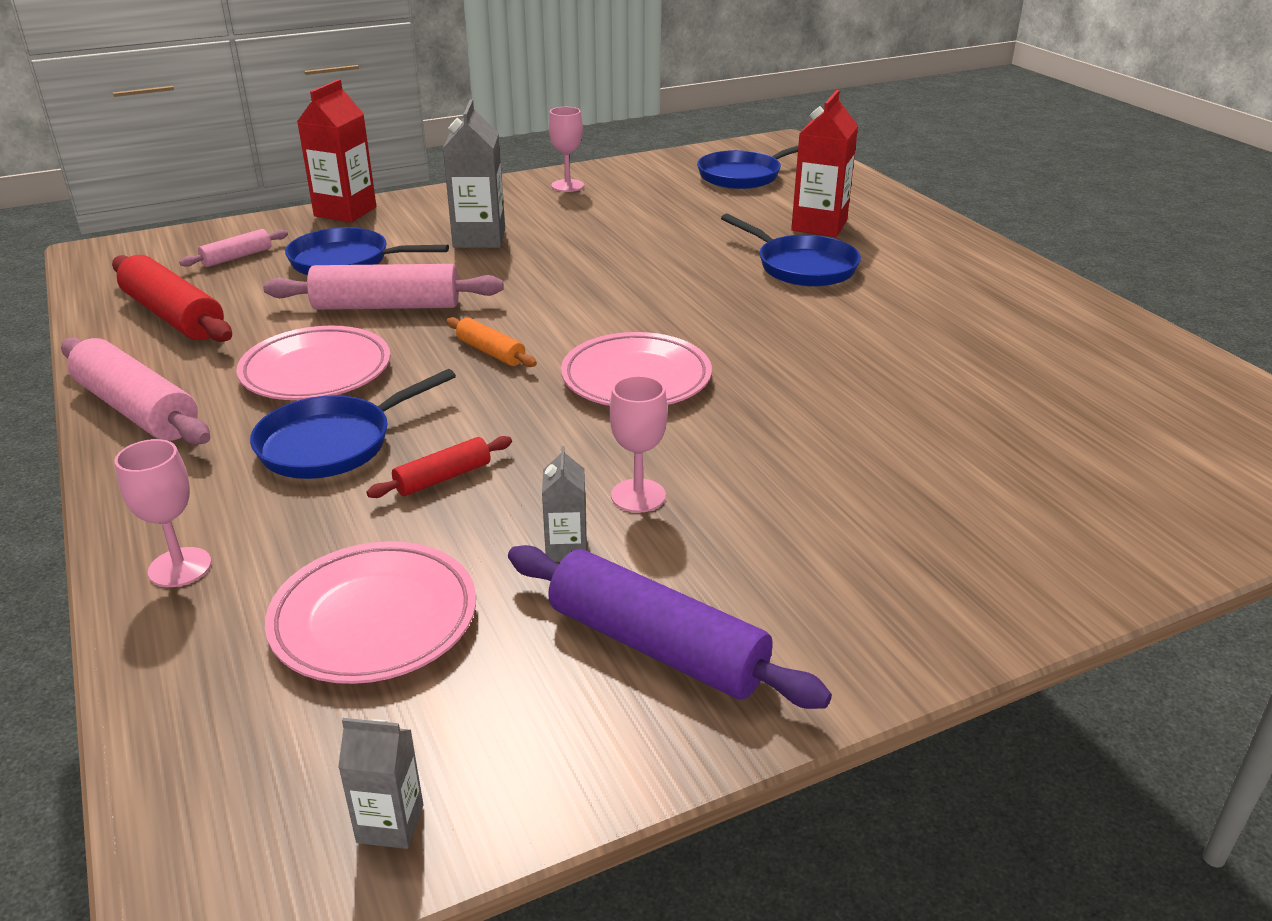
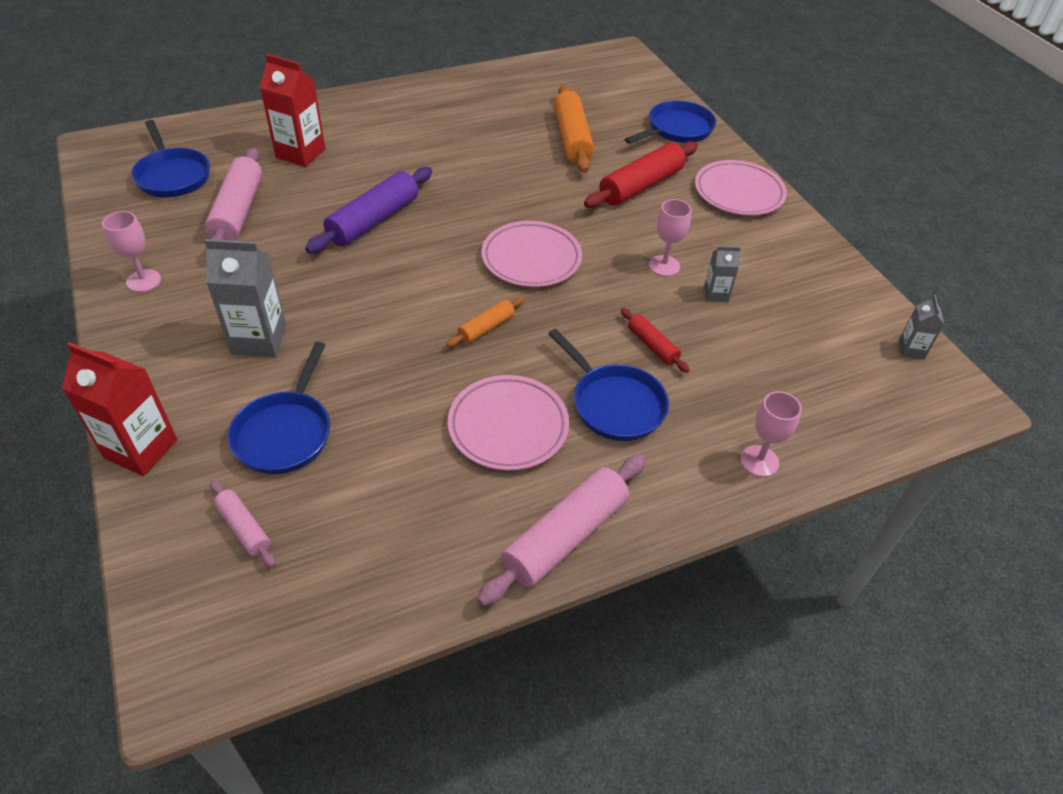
camera: 90 degrees left, 15 degrees up
(173, 316) = (385, 553): red rolling pin -> red rolling pin (641, 186)
(374, 619) = (787, 366): pink plate -> pink plate (738, 193)
(387, 306) = (394, 393): pink rolling pin -> pink rolling pin (238, 211)
(657, 646) = (783, 267): purple rolling pin -> purple rolling pin (373, 220)
(801, 266) = (373, 171): blue pan -> blue pan (676, 129)
(983, 409) = (572, 138): none -> orange rolling pin

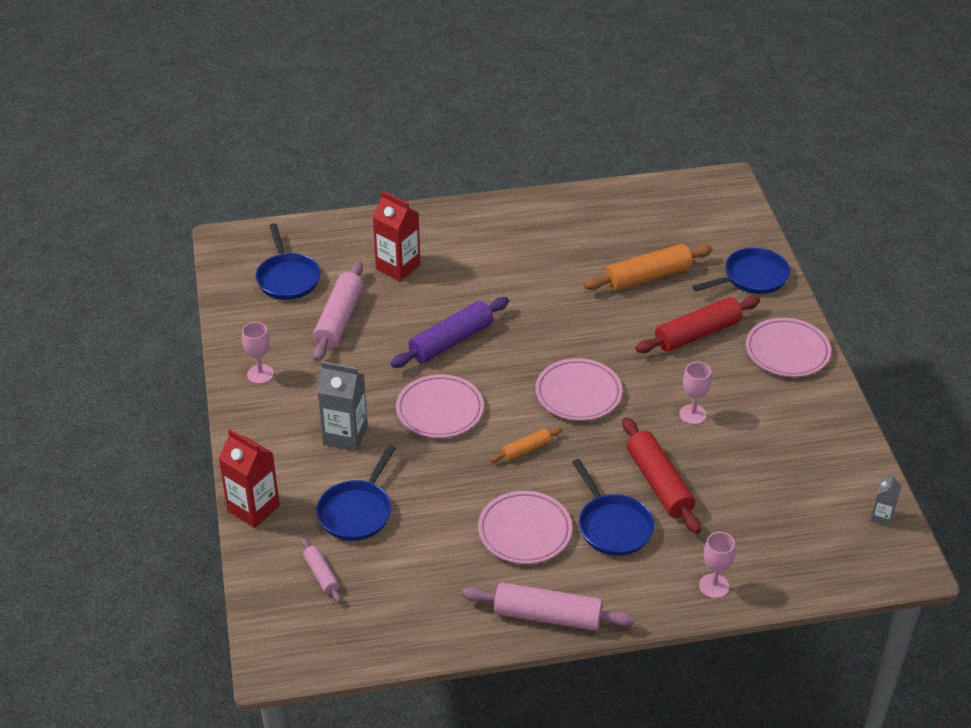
camera: 15 degrees right, 5 degrees down
(373, 296) = (440, 410): none -> pink plate
(566, 536) = (547, 616): pink rolling pin -> pink rolling pin turned 45 degrees clockwise
(572, 138) = (648, 277): orange rolling pin -> orange rolling pin turned 60 degrees clockwise
(652, 346) = (659, 483): red rolling pin -> red rolling pin, size x1.90
(716, 294) = (729, 446): grey carton -> none

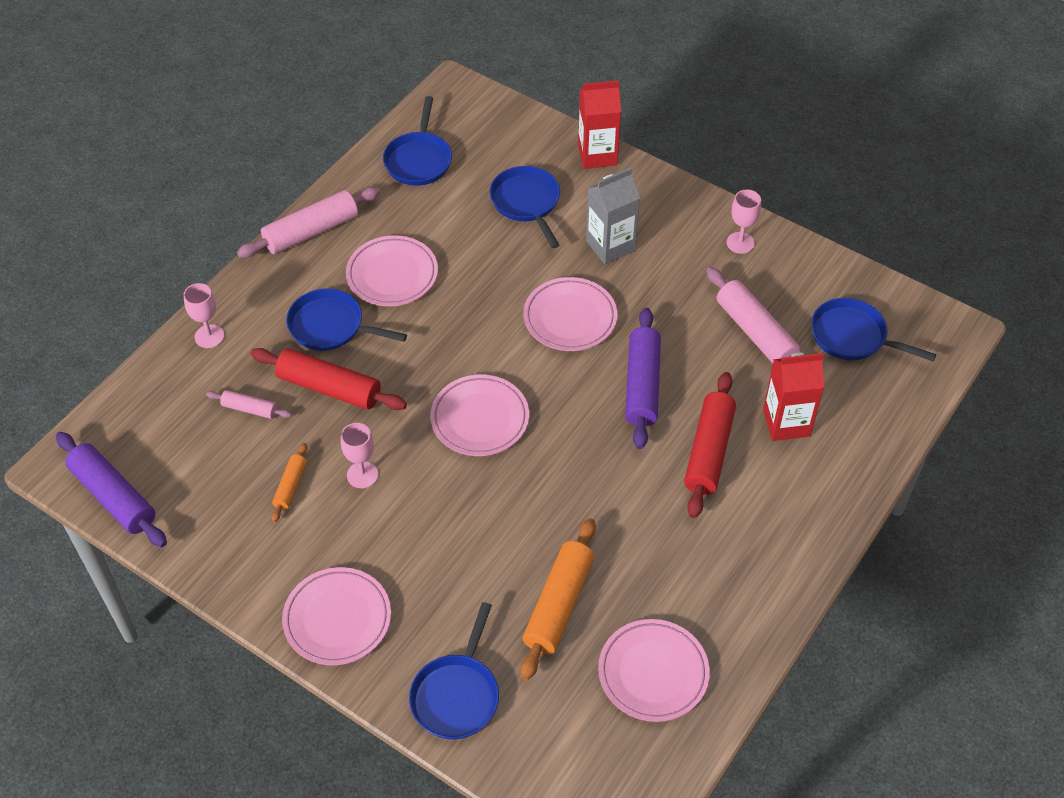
camera: 135 degrees right, 10 degrees up
(321, 574) = (494, 150): pink rolling pin -> pink rolling pin (250, 409)
(389, 614) = (419, 160): none -> blue pan
(526, 450) = (464, 337): orange rolling pin -> orange rolling pin (291, 486)
(633, 221) = (653, 673): none -> pink plate
(697, 334) = (441, 570): red rolling pin -> red rolling pin (708, 451)
(882, 517) = (114, 496): grey carton -> purple rolling pin

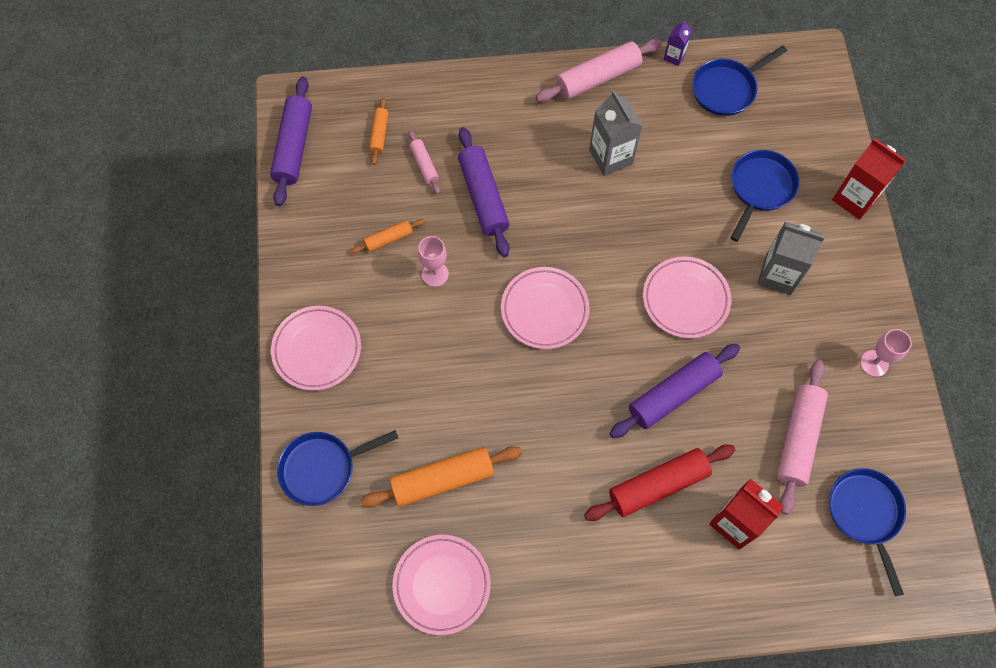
camera: 50 degrees right, 15 degrees up
(180, 421) = (379, 134): none -> orange rolling pin
(209, 336) = (457, 93): pink goblet -> none
(311, 231) = (597, 78): pink rolling pin -> pink rolling pin turned 45 degrees counterclockwise
(329, 387) = (483, 197): red rolling pin -> purple rolling pin
(331, 326) = (532, 156): blue pan -> none
(351, 170) = (674, 56): none -> purple carton
(392, 275) = (610, 157): pink plate -> grey carton

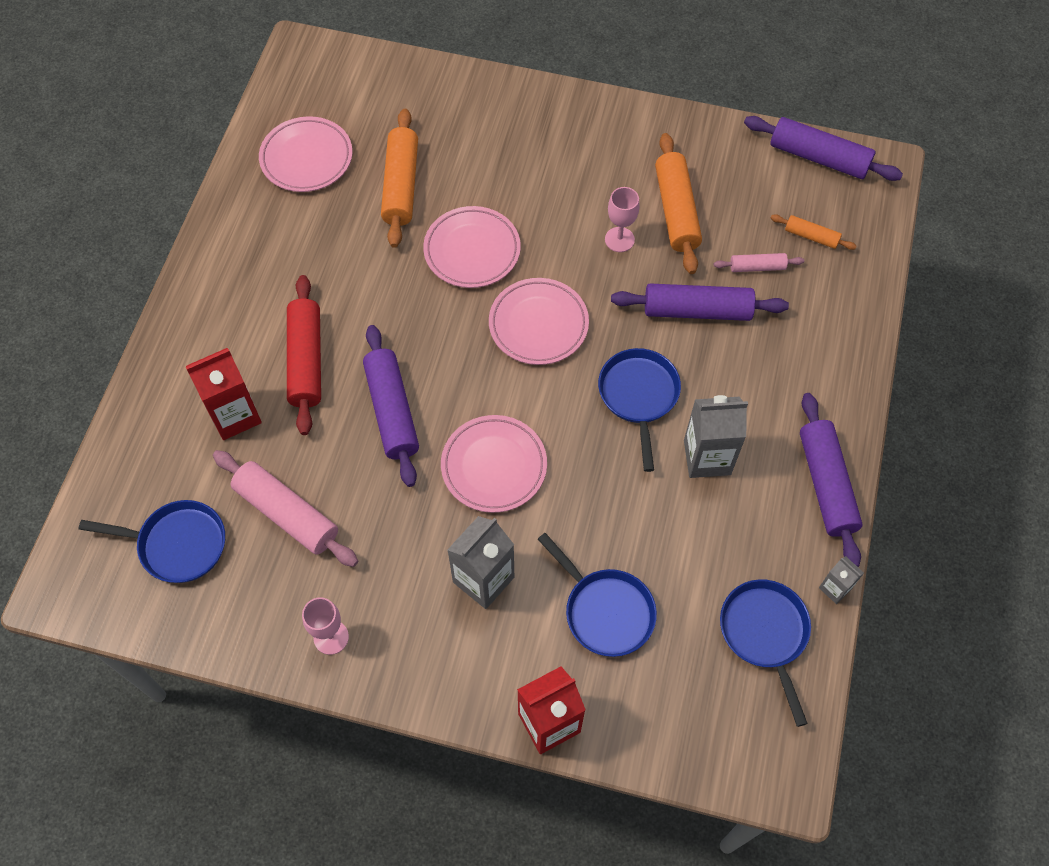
camera: 110 degrees right, 5 degrees down
(317, 350) = (575, 123): pink plate -> pink plate (472, 250)
(323, 468) = (456, 100): blue pan -> blue pan (639, 396)
(388, 239) = (676, 211): orange rolling pin -> orange rolling pin, size x1.90
(597, 78) = (826, 484): pink rolling pin -> purple rolling pin
(674, 56) = (835, 588): purple carton -> grey carton

